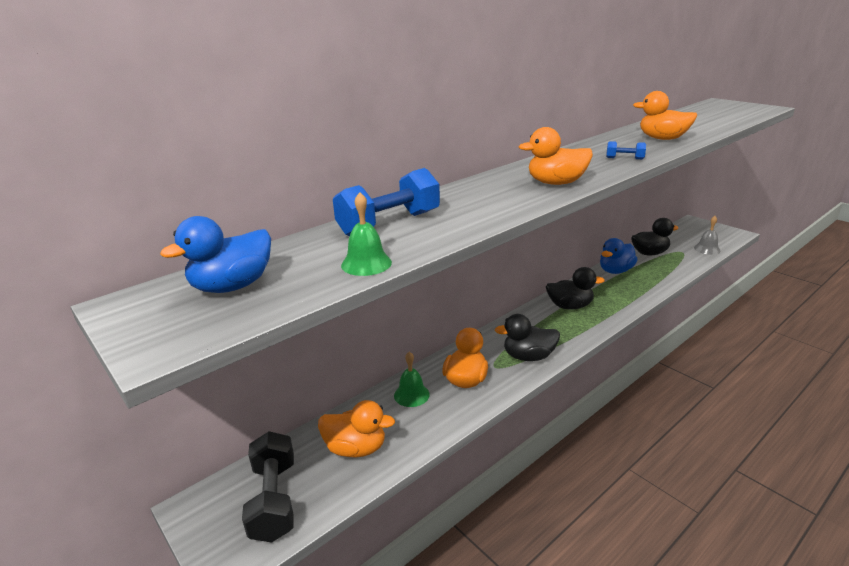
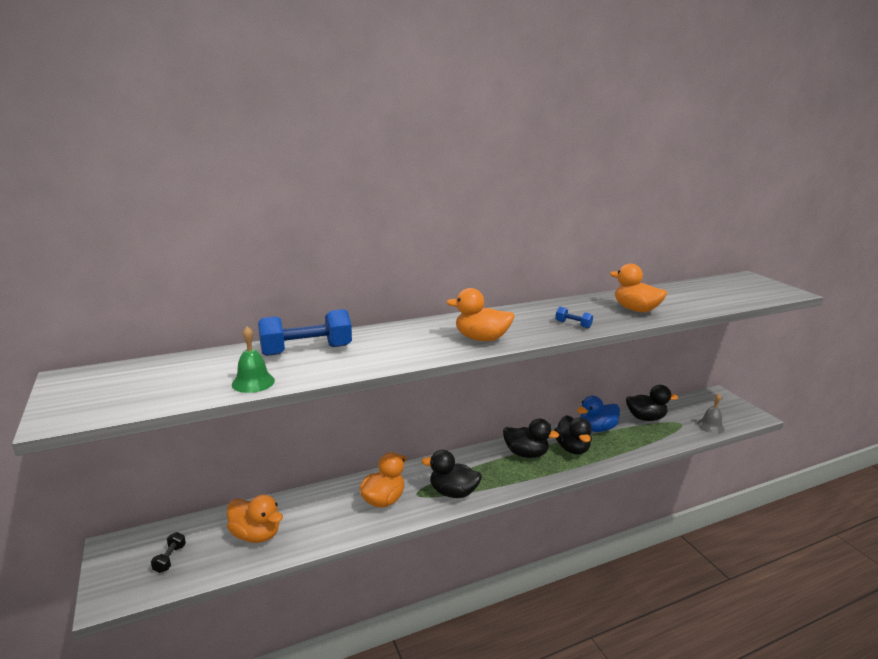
camera: 15 degrees right, 5 degrees down
(232, 286) = (146, 380): blue duck -> none
(274, 500) = (170, 558): black dumbbell -> black dumbbell, size x0.46
(411, 395) = (330, 501): green bell -> none
(607, 292) = (572, 448): none -> black duck

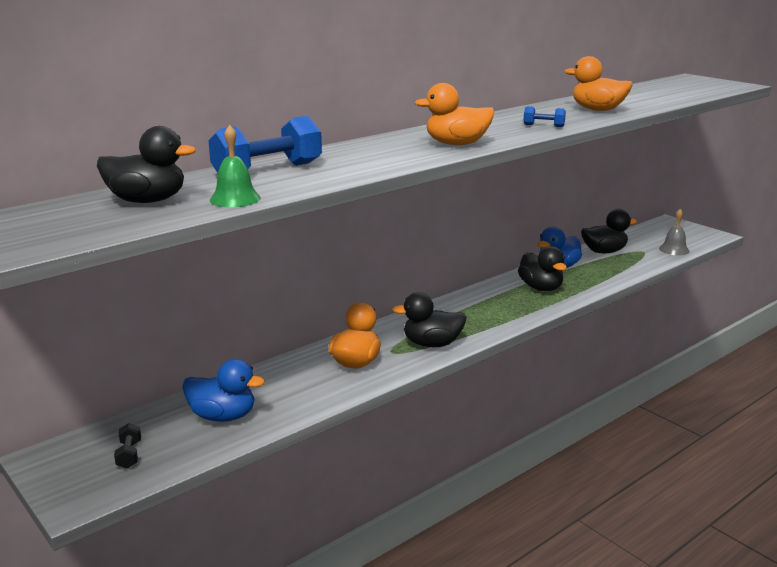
camera: 15 degrees left, 0 degrees up
(256, 534) = (223, 416): orange duck -> blue duck
(526, 454) = (493, 299): black duck -> black duck (147, 201)

